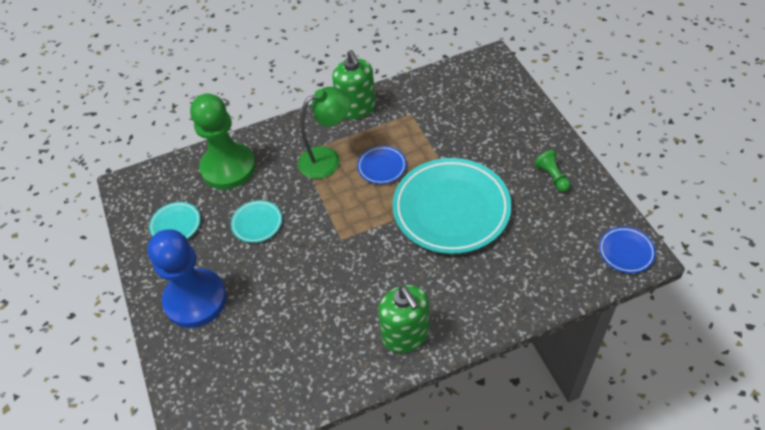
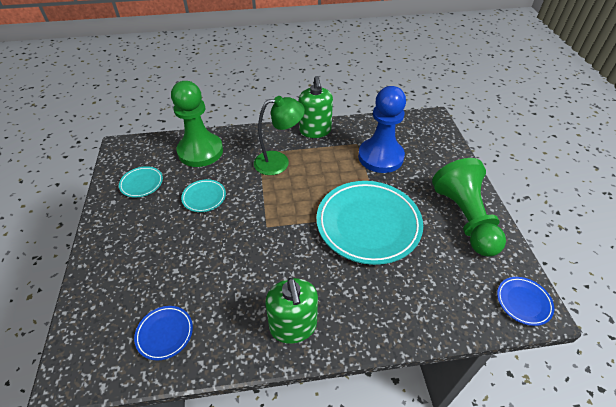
camera: 10 degrees right, 5 degrees down
(195, 299) = (128, 246): blue pawn -> blue pawn (380, 157)
(382, 167) = (320, 177): blue plate -> blue plate (165, 333)
(552, 176) = (465, 218): green pawn -> green pawn, size x2.42

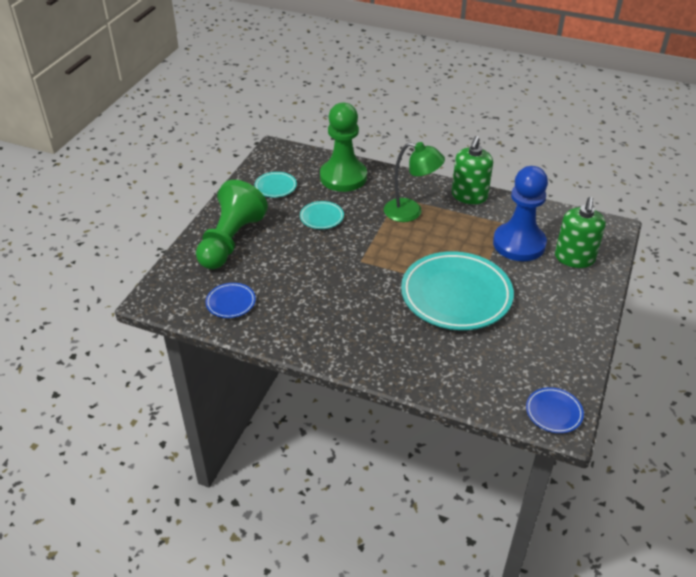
camera: 30 degrees right, 5 degrees down
(293, 326) = (331, 340): green soap dispenser -> green soap dispenser (574, 258)
(465, 218) = (560, 328): green pawn -> green pawn (231, 241)

